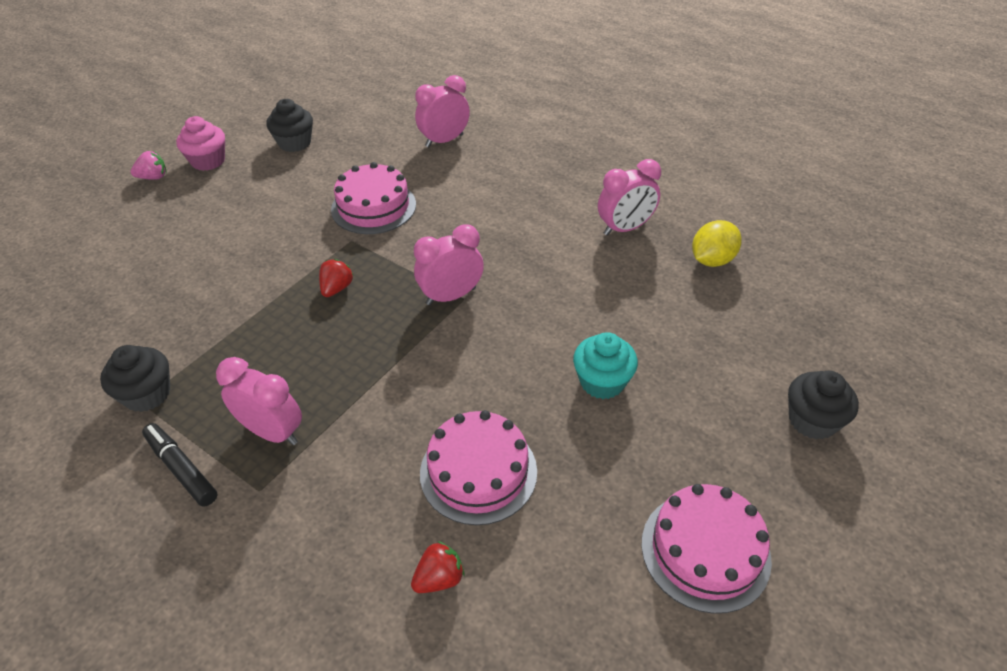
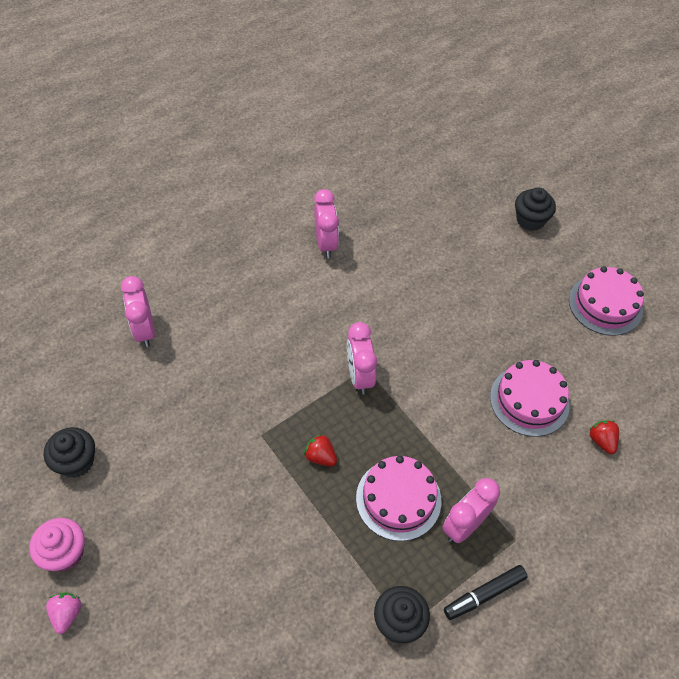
camera: 75 degrees left, 10 degrees up
(373, 207) = (220, 408): pink cake -> pink cake (398, 499)
(602, 382) = (473, 310): turquoise cupcake -> none
(712, 260) = (380, 208): yellow lemon -> none

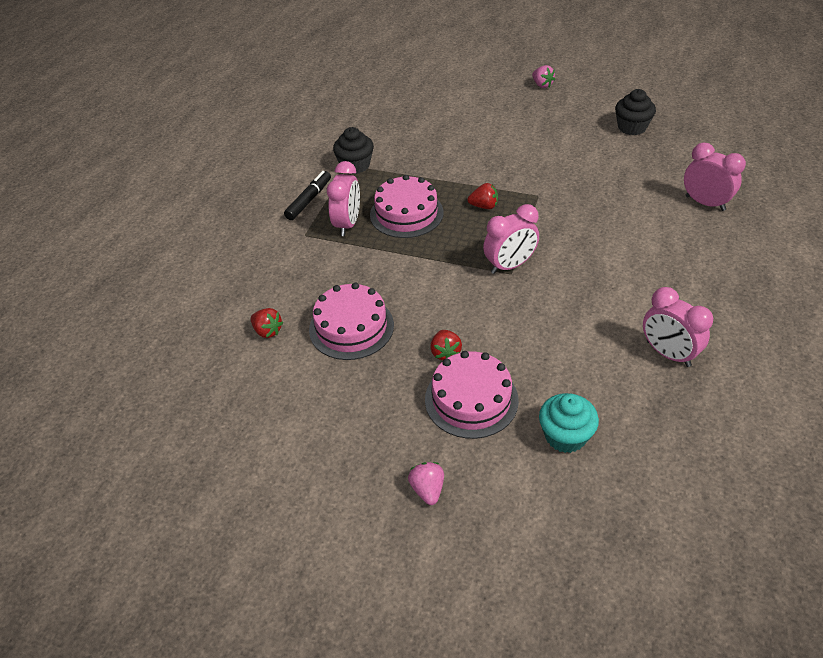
camera: 150 degrees right, 10 degrees down
(64, 552) = (577, 99): pink cupcake -> none
(359, 376) = (510, 265): pink clock -> pink clock turned 105 degrees clockwise
(440, 238) = (565, 436): none -> turquoise cupcake
(472, 334) = (445, 353): none -> red strawberry
(530, 220) = (485, 535): black cupcake -> none
(547, 258) = (427, 489): none -> pink strawberry
(605, 304) = (326, 469): pink cake -> pink cake (471, 399)

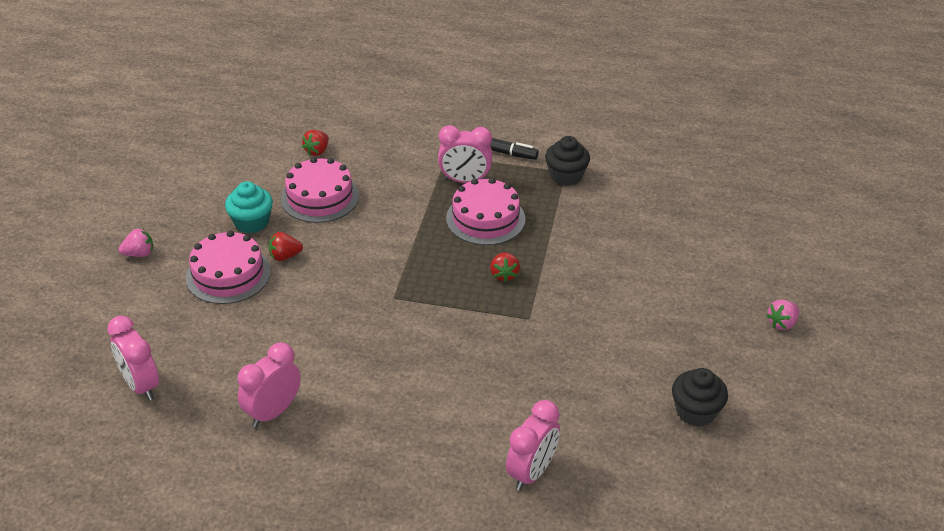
camera: 80 degrees right, 5 degrees down
(510, 265) = (405, 296): pink clock -> pink clock (141, 385)
(565, 436) = (180, 333): turquoise cupcake -> turquoise cupcake (251, 222)

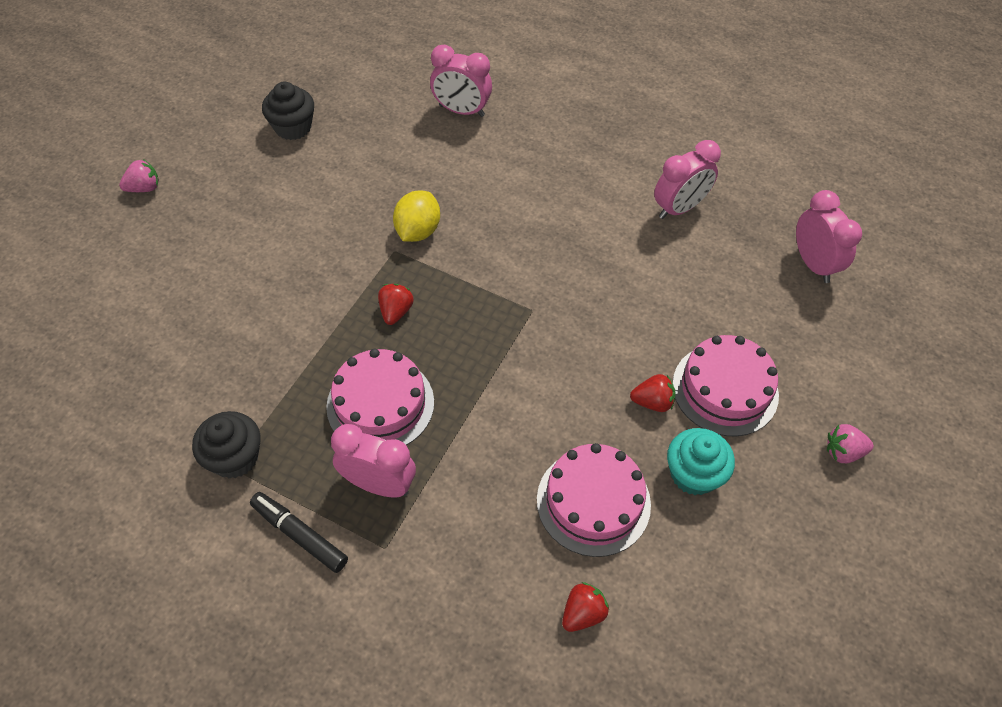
camera: 165 degrees left, 15 degrees up
(517, 338) = (418, 231): none -> yellow lemon
(531, 472) = (461, 111): pink clock -> pink clock turned 120 degrees counterclockwise

